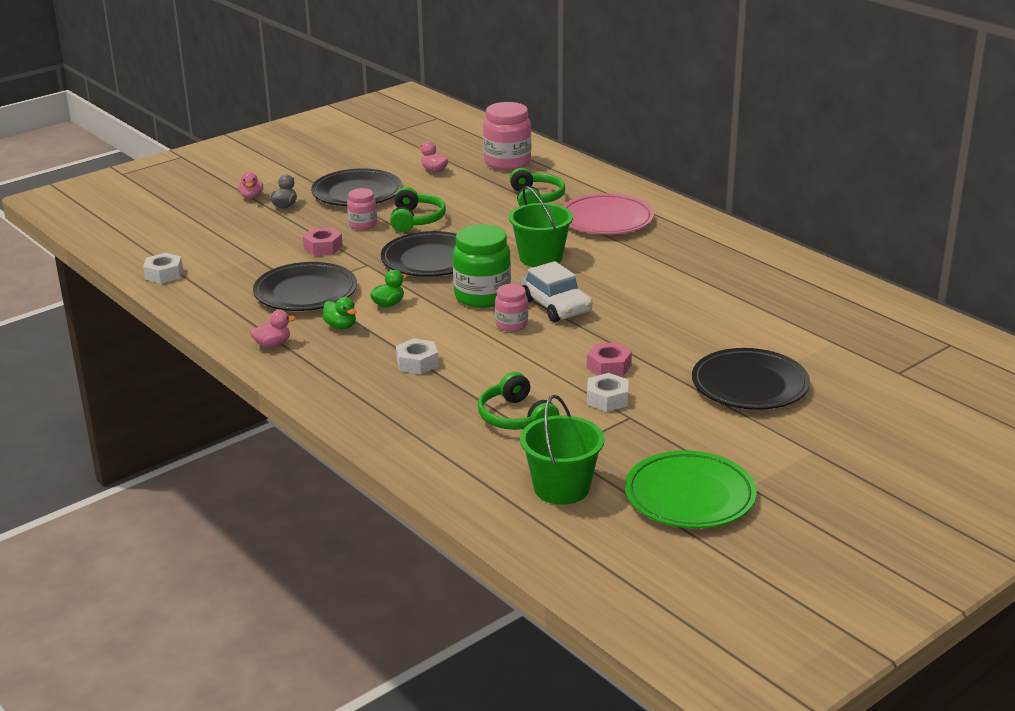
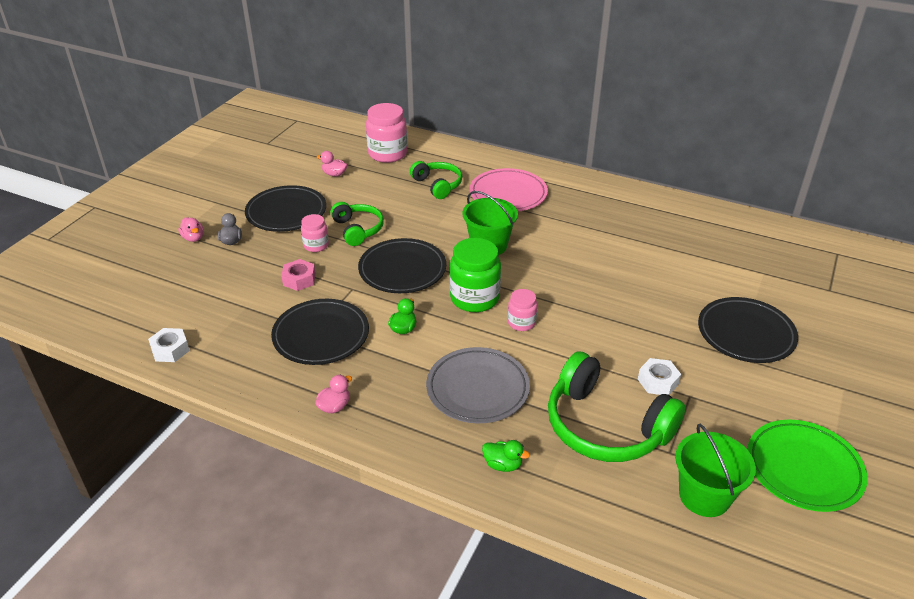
camera: 25 degrees left, 10 degrees up
(341, 326) = (380, 366): green duck -> green duck (503, 465)
(417, 363) = (477, 389): white nut -> grey plate
(516, 418) = (605, 426): green headphones -> green headphones, size x1.75
(555, 306) = (540, 293): white car -> none
(609, 366) = (631, 346): pink nut -> none

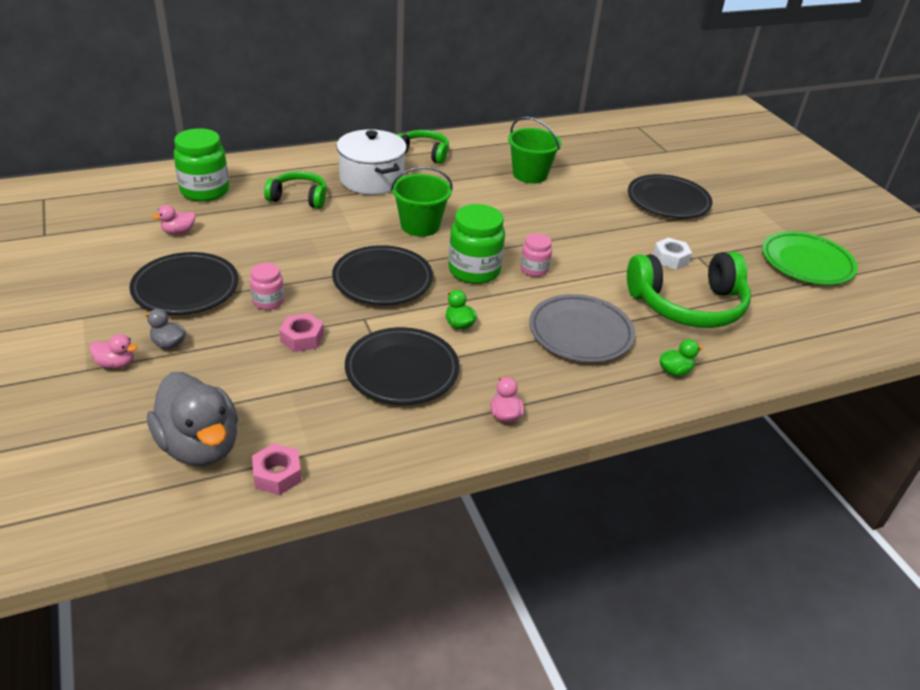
camera: 50 degrees left, 0 degrees up
(162, 308) = (200, 446): none -> grey duck
(170, 350) = (277, 475): white nut -> pink nut
(358, 229) = (286, 268): green headphones -> green headphones (423, 153)
(387, 154) = (205, 191): pink jar -> green jar
(508, 194) = (371, 179): pink plate -> white pot
(704, 496) = (792, 310): green bucket -> green bucket (530, 174)

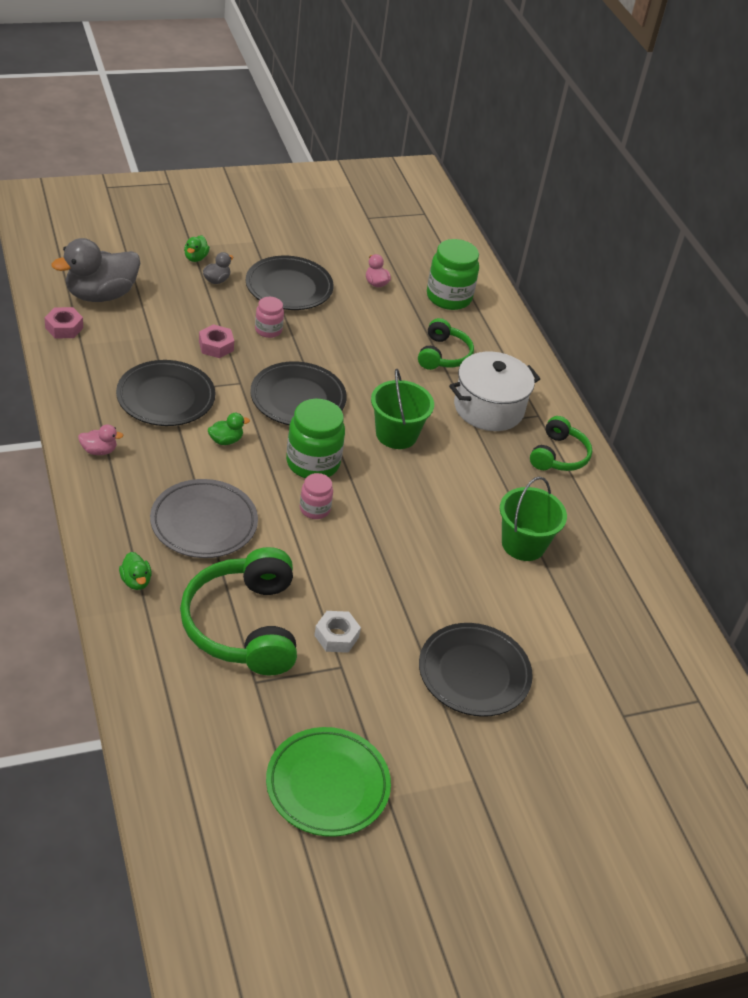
camera: 90 degrees right, 5 degrees up
(116, 364) = (196, 258): pink duck -> green duck

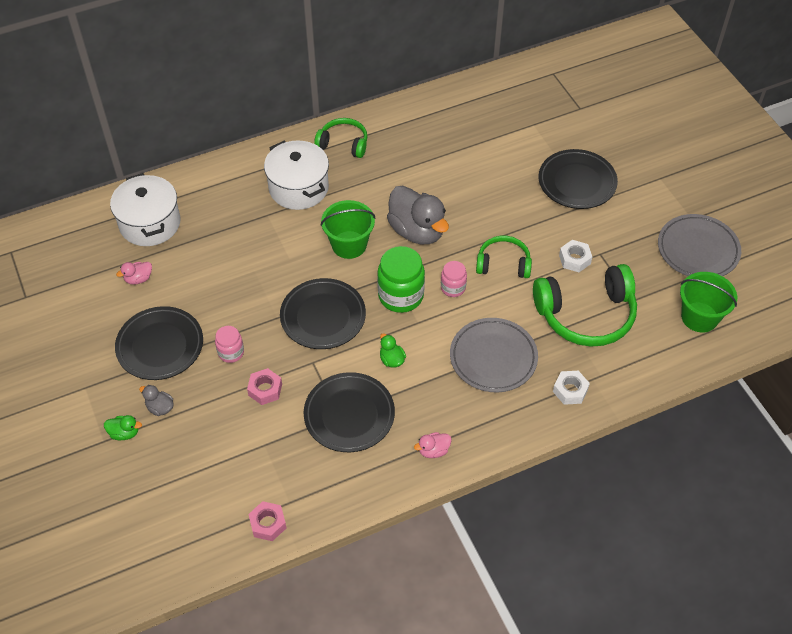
camera: 90 degrees left, 10 degrees up
(99, 451) = (433, 450): pink duck -> pink duck turned 105 degrees counterclockwise
(101, 295) = (206, 504): grey duck -> grey duck (417, 231)
(136, 581) = (570, 390): green duck -> white nut
(327, 785) = (697, 250): green plate -> grey plate
(443, 355) = (236, 221): green headphones -> green headphones (503, 264)
(448, 297) = (150, 223): green jar -> white pot
(523, 544) = (446, 161): green bucket -> green bucket (699, 317)

